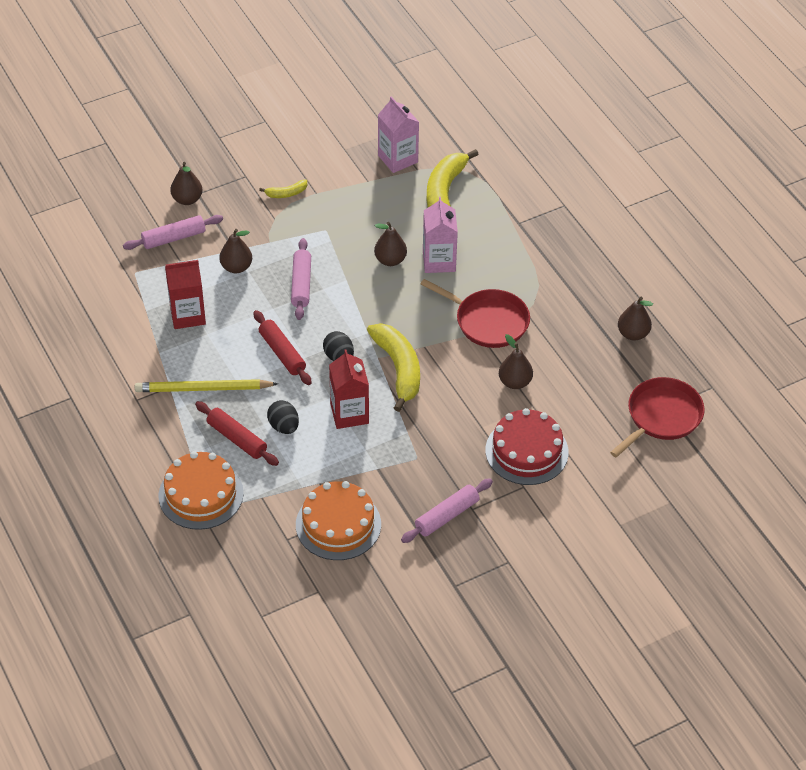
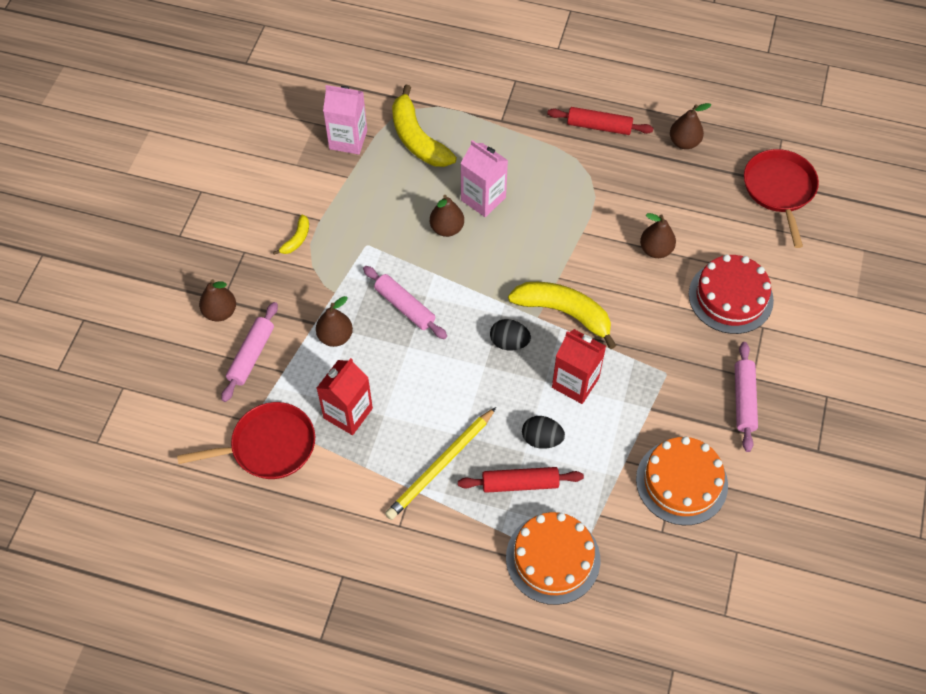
camera: 45 degrees left, 10 degrees up
(282, 353) = (463, 378): red rolling pin -> red rolling pin (599, 126)
(488, 321) = (578, 217): red pan -> red pan (269, 446)

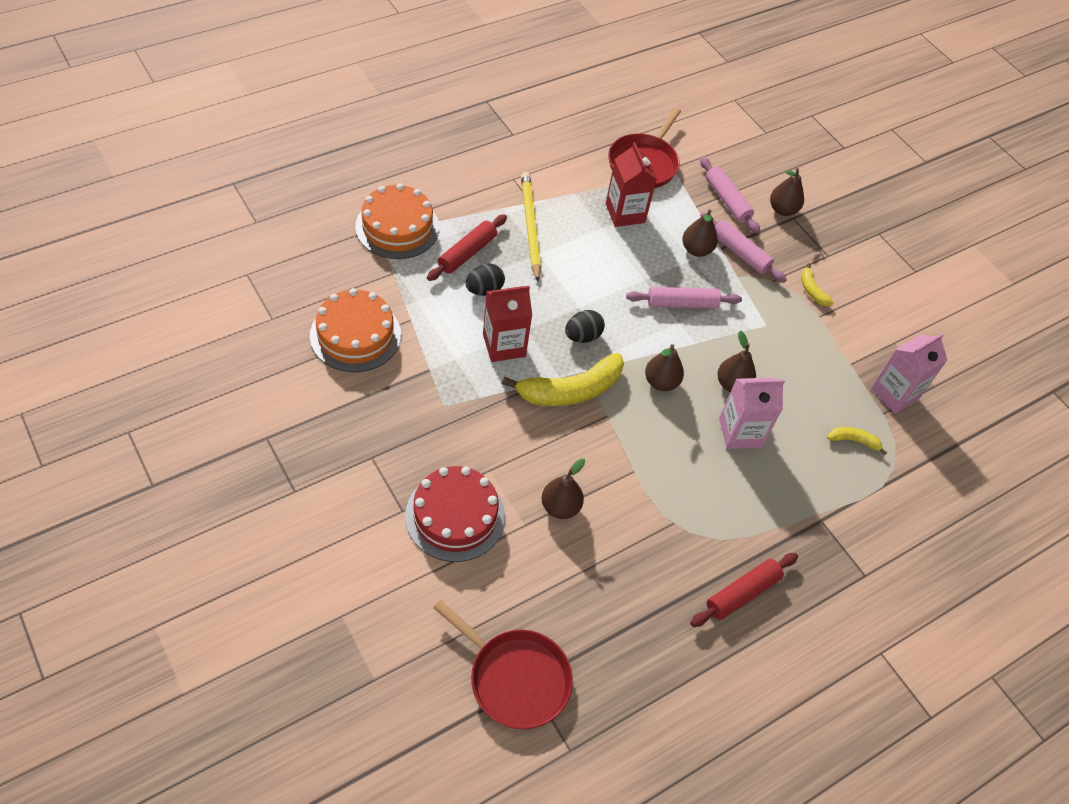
camera: 125 degrees right, 5 degrees down
(417, 139) = (853, 441): yellow banana -> yellow banana, size x0.47
(684, 142) = (654, 650): brown pear -> brown pear (661, 382)
(744, 400) = (362, 432): pink rolling pin -> pink rolling pin (740, 253)

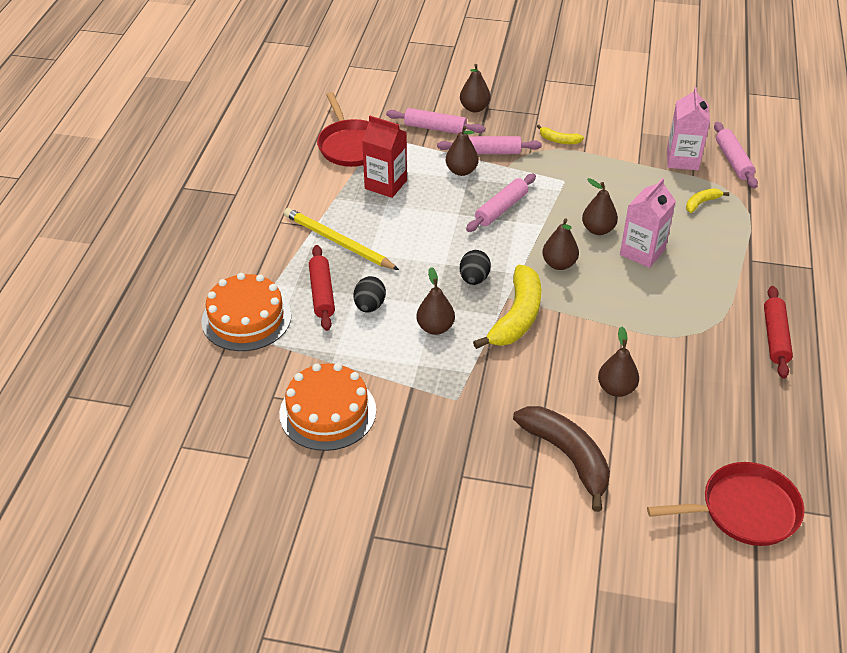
camera: 40 degrees left, 10 degrees down
(455, 516) = (567, 457): red cake -> brown banana
(504, 345) = (435, 328): red carton -> brown pear
(940, 433) = (733, 161): none -> pink rolling pin

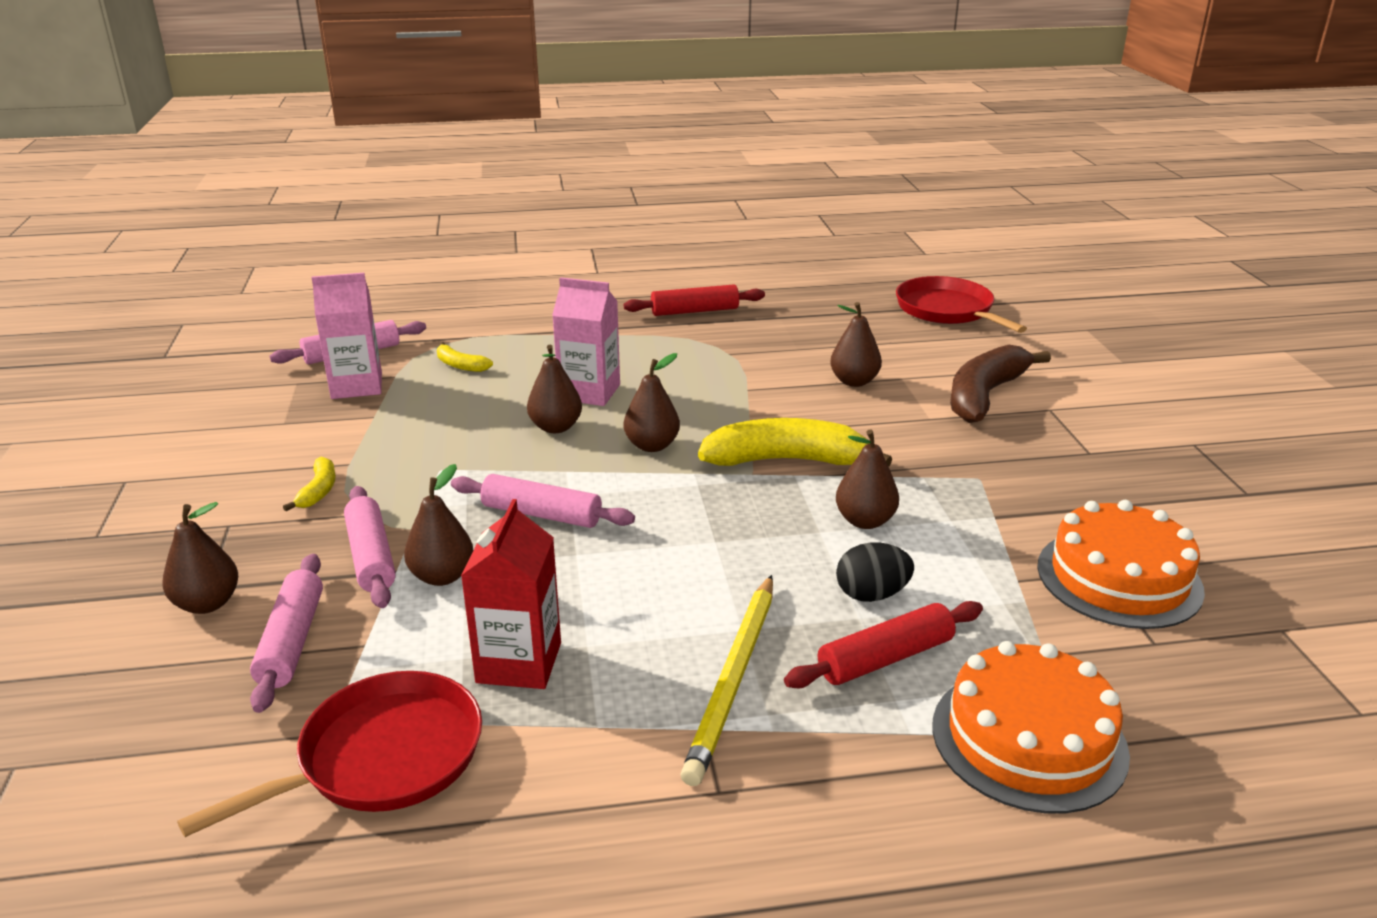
camera: 110 degrees left, 15 degrees down
(474, 279) = (732, 508): black egg -> none

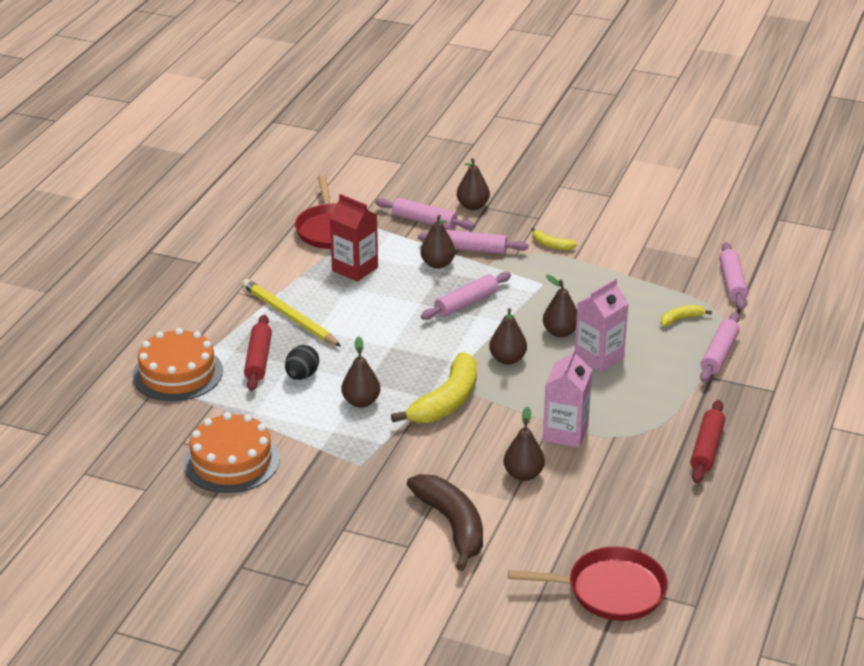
camera: 120 degrees right, 5 degrees up
(357, 386) = (677, 276): pink carton -> pink carton (565, 433)
(518, 334) = (719, 354): none -> pink rolling pin

